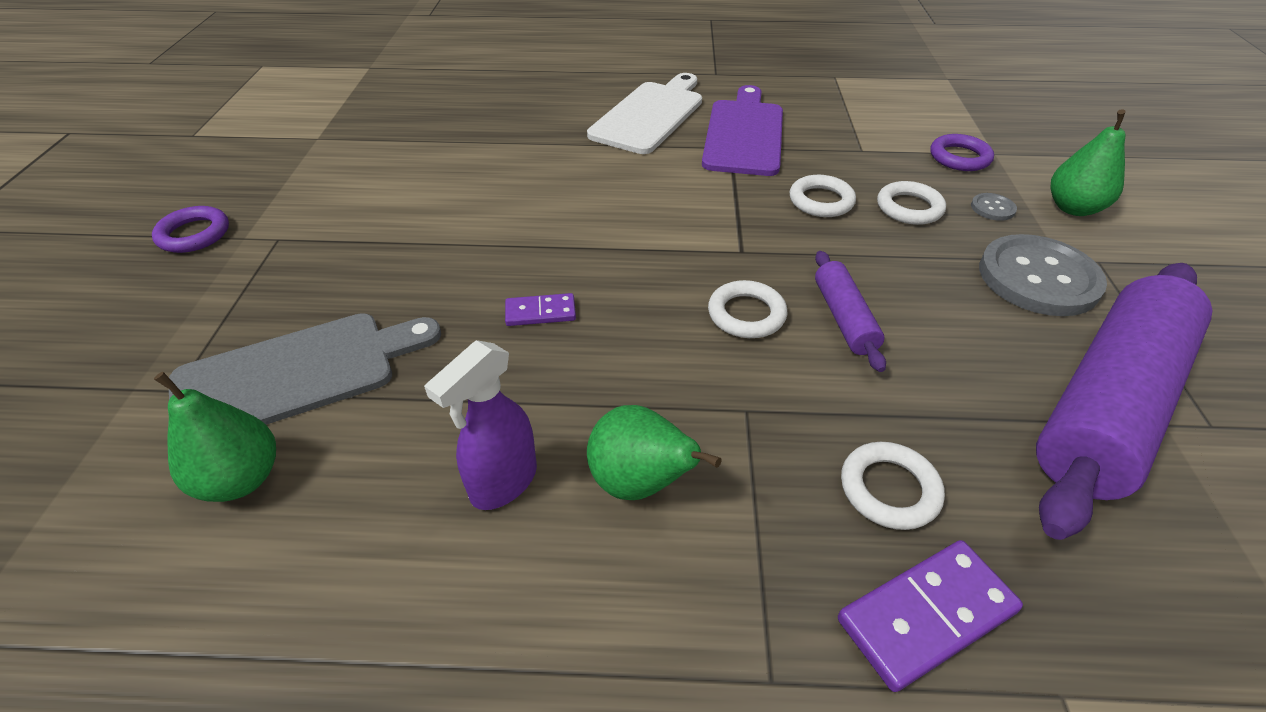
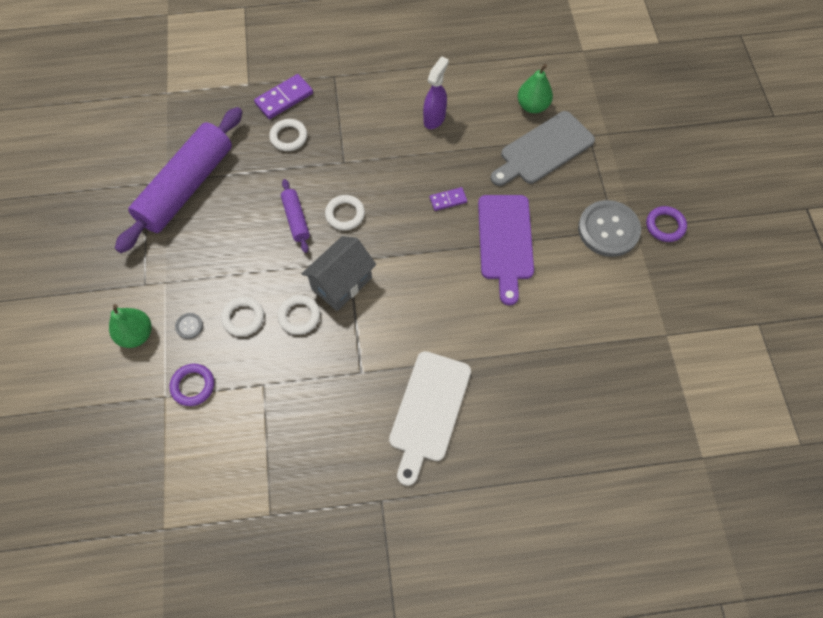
camera: 170 degrees right, 20 degrees up
(640, 482) = (383, 126): green pear -> none
(744, 134) = (351, 393): purple cutting board -> purple cutting board (505, 242)
(755, 227) = (341, 283): none -> grey house
(1038, 278) = (185, 264): grey button -> grey button (608, 229)

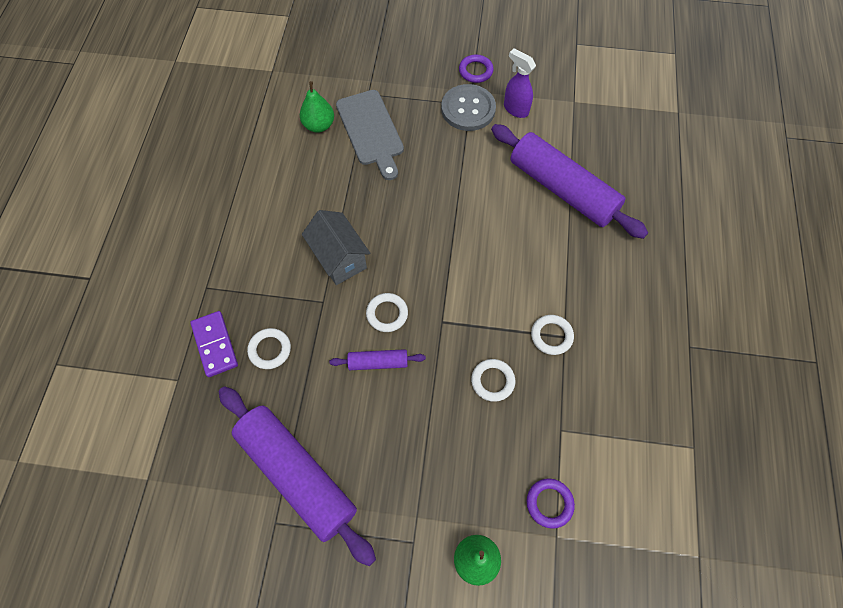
camera: 75 degrees left, 0 degrees up
(189, 326) = (478, 497): grey button -> none
(243, 318) = (481, 437): white ring -> white ring (551, 336)
(341, 283) = (465, 334): grey house -> grey house (339, 258)
(428, 411) = (612, 288): white cutting board -> none
(434, 118) = (301, 208): purple spray bottle -> purple spray bottle (515, 109)
(448, 200) = (399, 220): purple domino -> none
(505, 242) = (458, 186): purple cutting board -> none
(538, 342) = (562, 189): none -> purple rolling pin

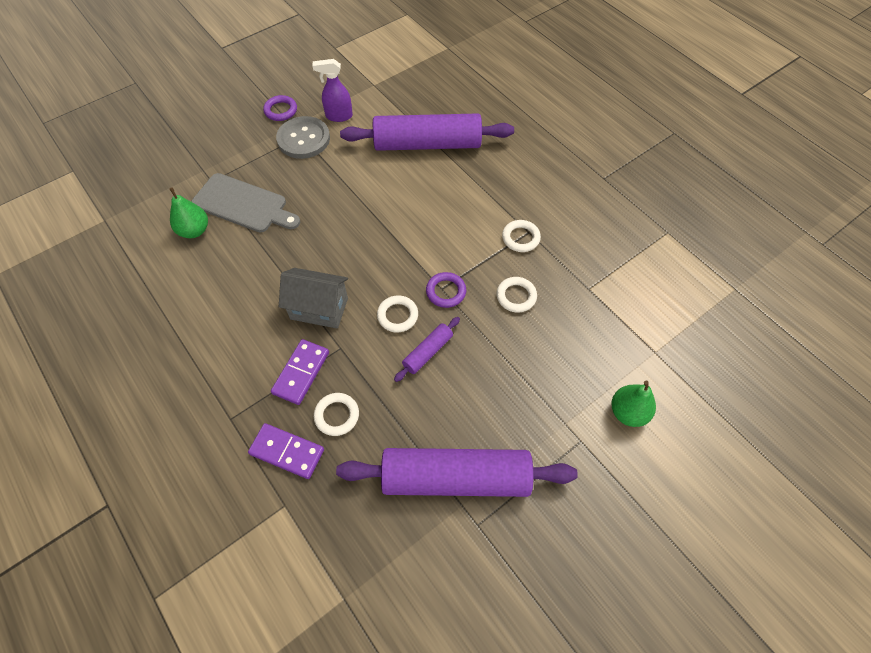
camera: 45 degrees left, 5 degrees down
(279, 296) = (301, 373): none -> purple domino
(549, 503) = (630, 337): purple ring -> purple ring (446, 292)

